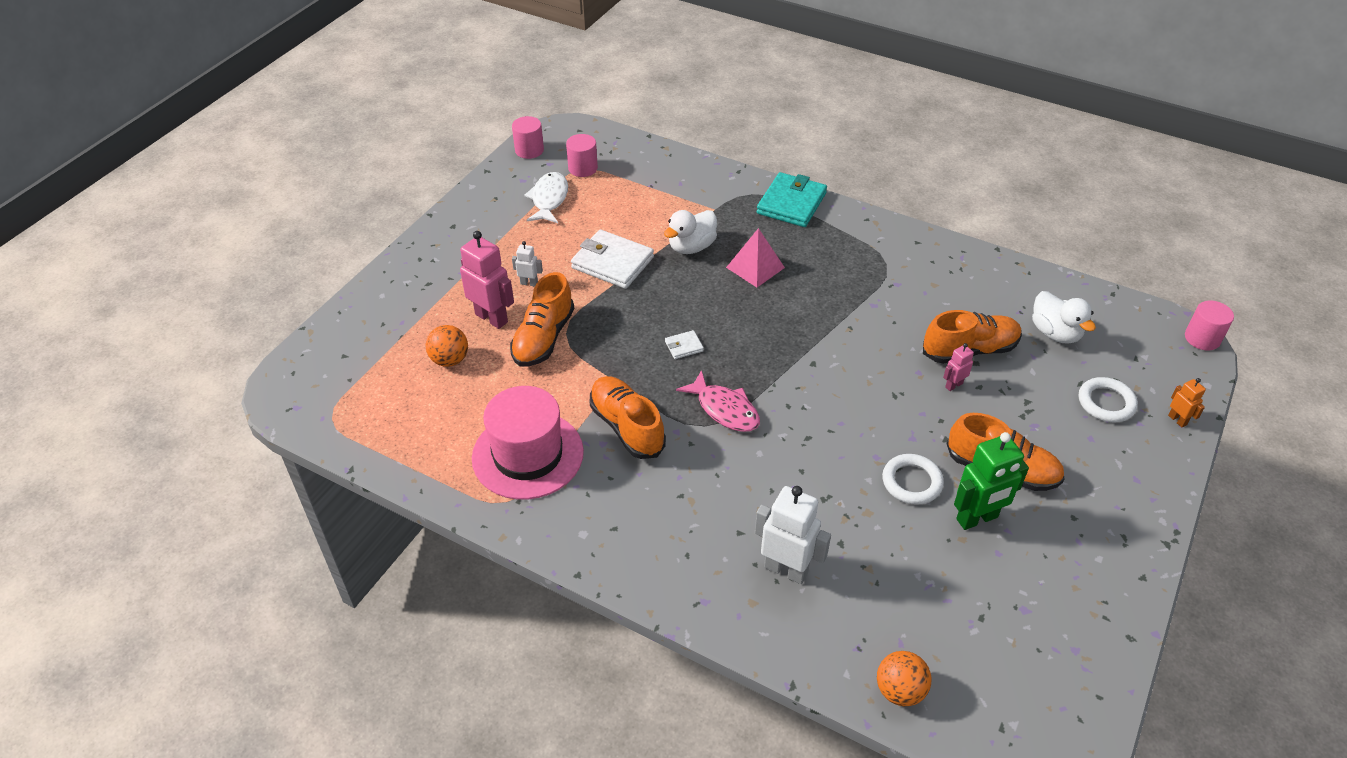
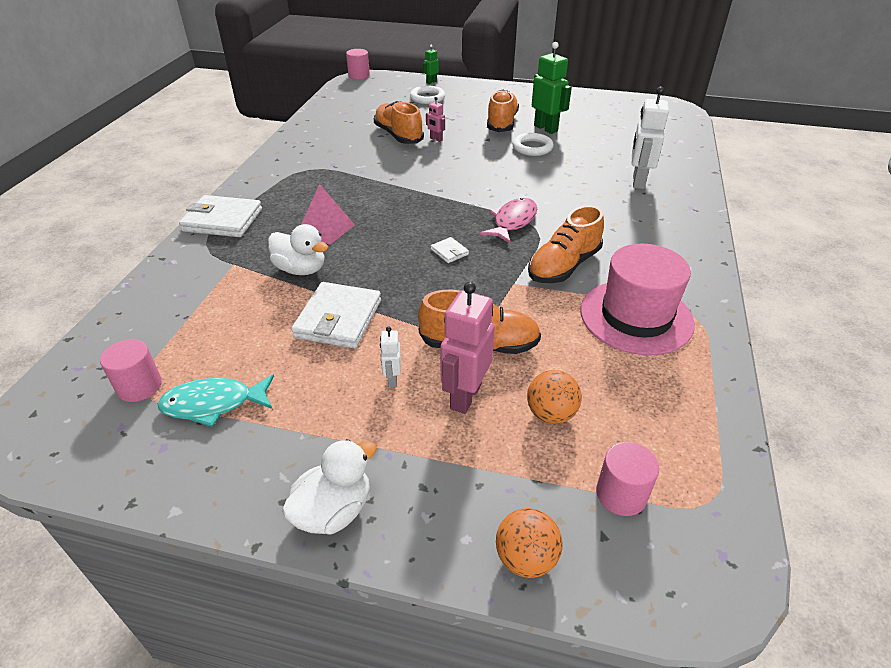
camera: 105 degrees left, 5 degrees down
(529, 150) = (78, 461): pink cylinder -> pink cylinder (621, 494)
(549, 199) = (213, 404): white fish -> turquoise fish
(791, 203) = (222, 220): turquoise wallet -> white wallet
(899, 690) = (683, 143): orange ball -> orange ball (526, 558)
(1055, 333) = (369, 111): white duck -> white duck (333, 510)
(1177, 420) = (431, 82): orange robot -> green robot

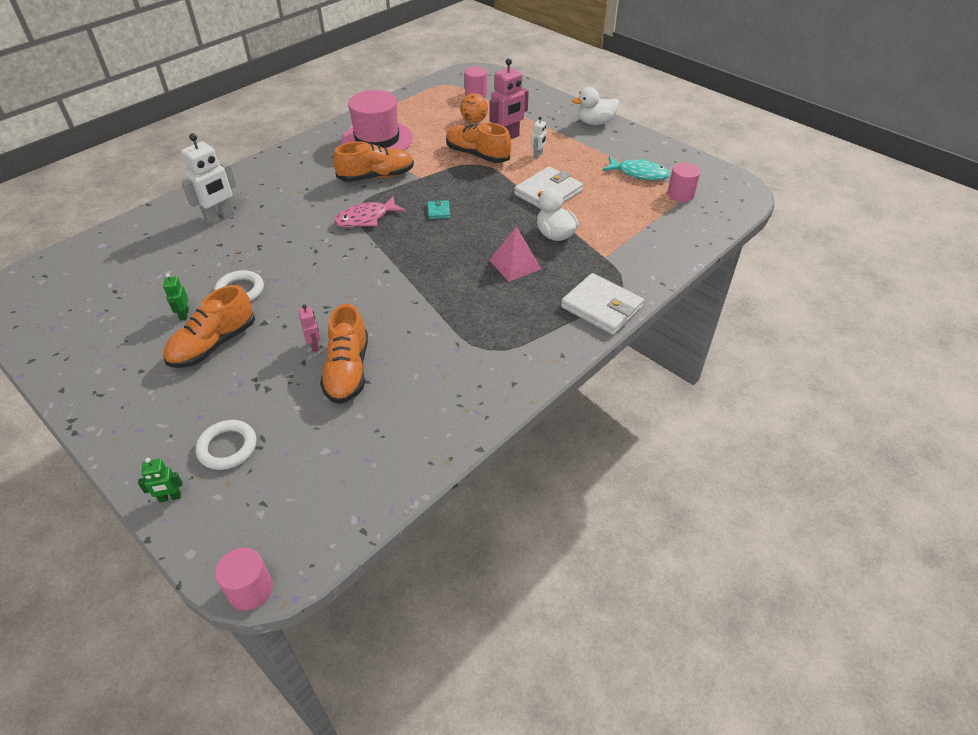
camera: 150 degrees left, 5 degrees up
(449, 252) = (438, 211): white wallet -> turquoise wallet
(526, 558) = (530, 92): orange ball -> none
(546, 128) = (184, 315): green robot -> green robot, size x0.50

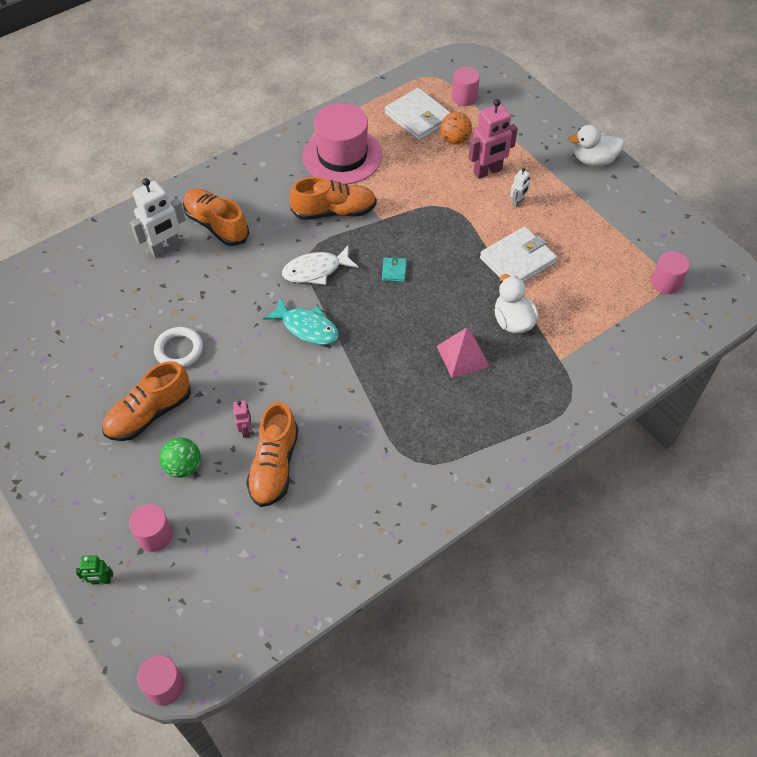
camera: 10 degrees right, 10 degrees up
(184, 315) = (123, 372): green robot -> none
(227, 447) = (155, 535): white ring -> pink cylinder
(253, 384) = (183, 466): none -> green ball
(366, 218) = (316, 270): pink fish -> white fish
(477, 155) = (449, 193): orange shoe -> orange shoe (216, 225)
(601, 307) = (542, 426): white wallet -> white wallet (418, 117)
(639, 173) = (626, 245): turquoise fish -> turquoise fish (307, 327)

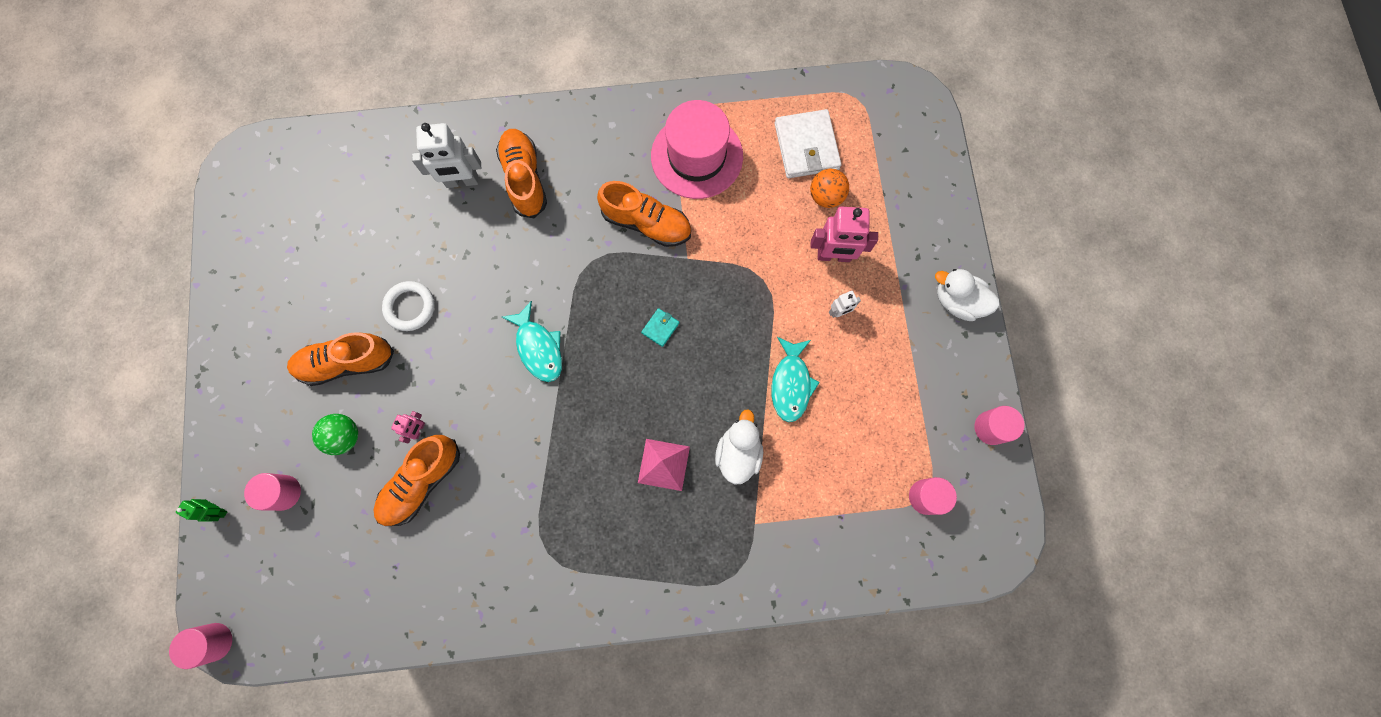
camera: 30 degrees right, 20 degrees up
(316, 270) = (586, 285): white fish -> none
(464, 97) = (872, 144): pink cylinder -> pink cylinder (991, 428)
(517, 260) = (791, 384): white wallet -> turquoise fish

